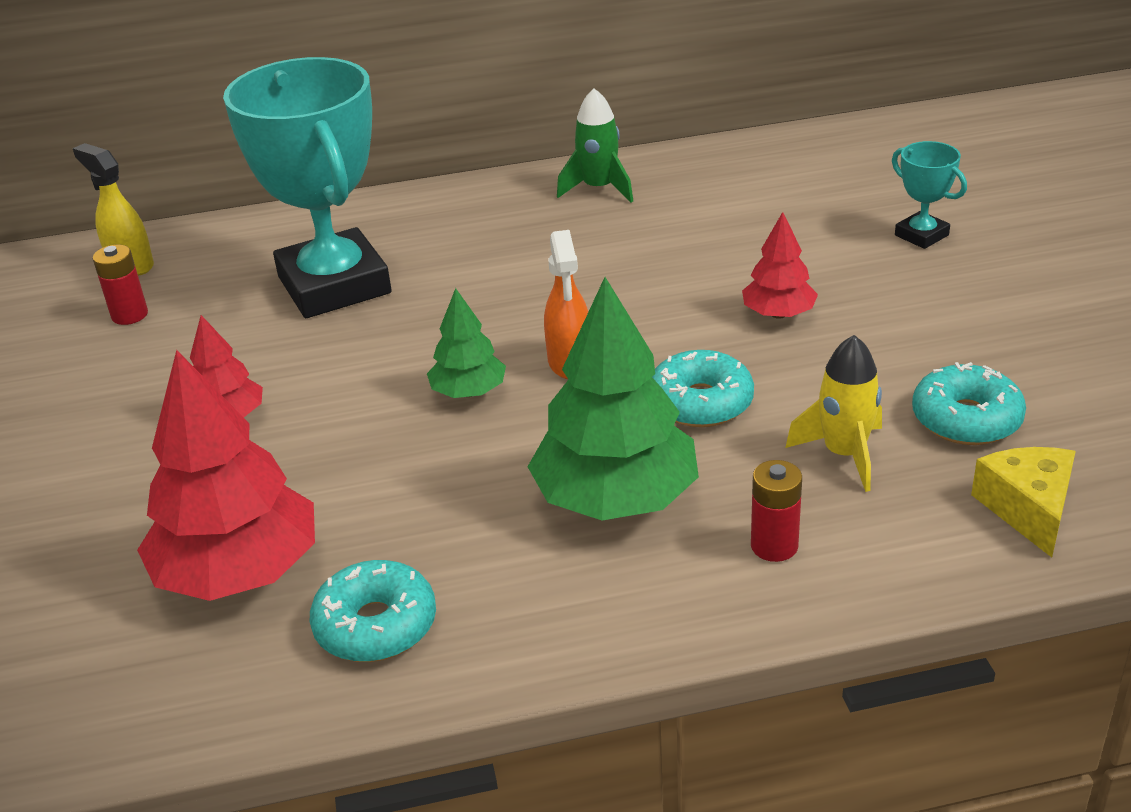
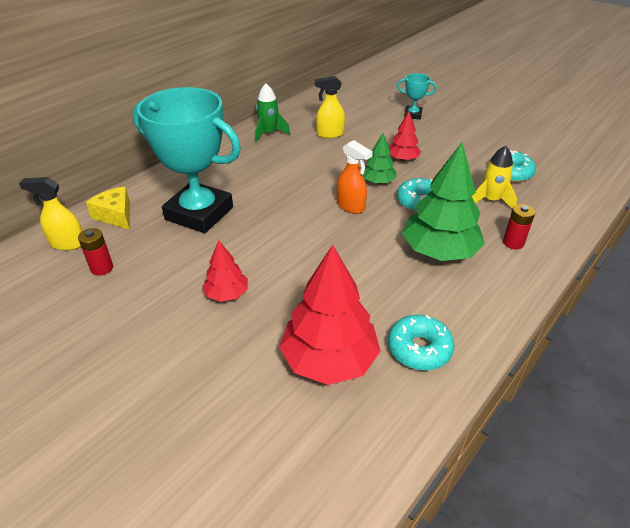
camera: 40 degrees left, 5 degrees up
(469, 392) = (325, 235): green tree -> green tree (378, 182)
(703, 223) = (329, 134): none -> yellow spray bottle
(1028, 509) = (565, 195): yellow cheese -> yellow cheese (116, 215)

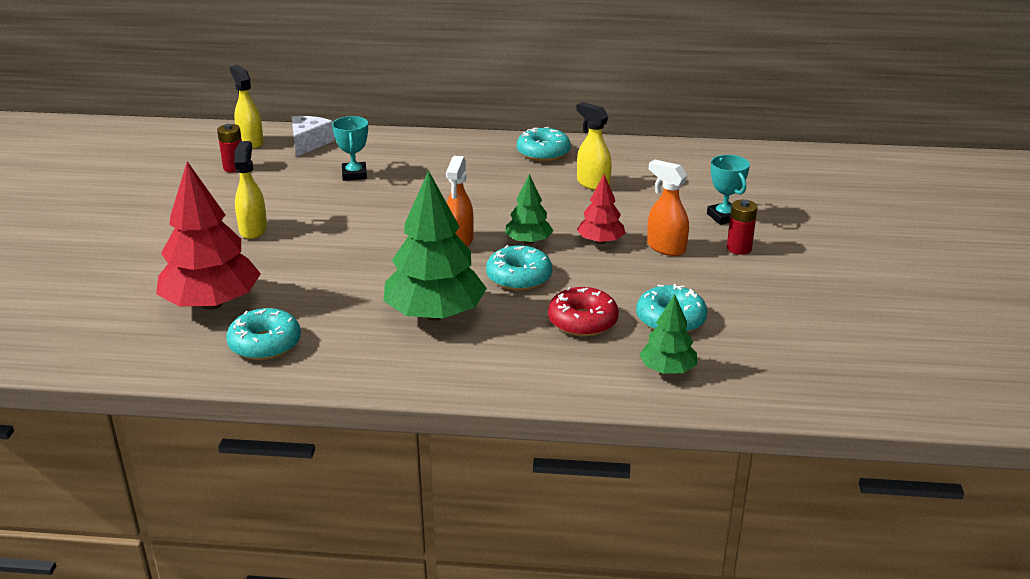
camera: 55 degrees right, 10 degrees down
(116, 215) = (309, 143): yellow cheese -> white cheese
(199, 213) = (354, 175): turquoise trophy -> turquoise trophy, size x0.42
(227, 294) = (253, 229): red tree -> yellow spray bottle
(269, 133) = (543, 153): green rocket -> turquoise donut
(430, 143) = (665, 248): none -> orange spray bottle
(491, 200) = (582, 321): yellow rocket -> red donut
(513, 243) = (506, 357): red battery -> red battery (739, 248)
(562, 194) = (667, 370): none -> green tree

